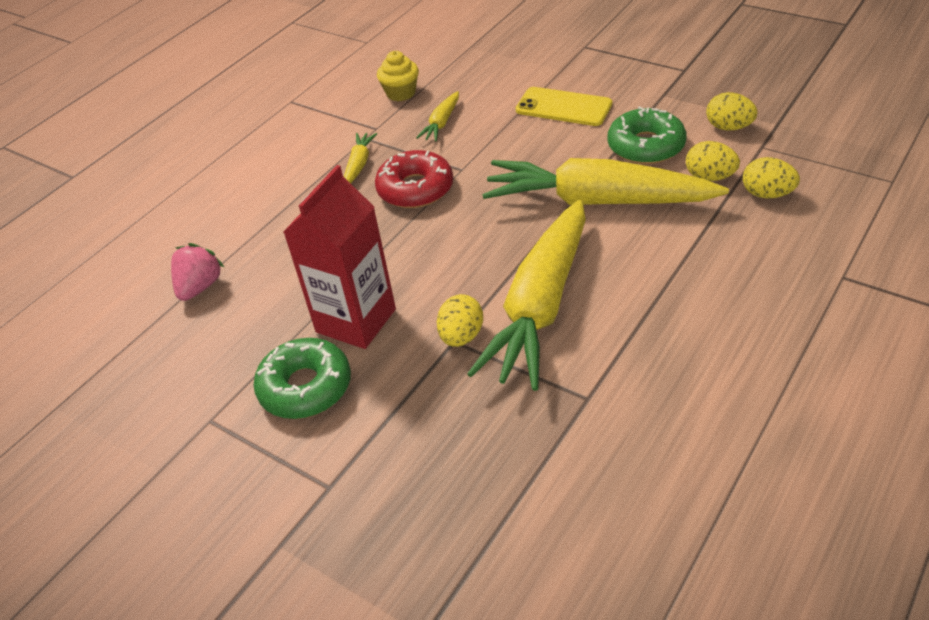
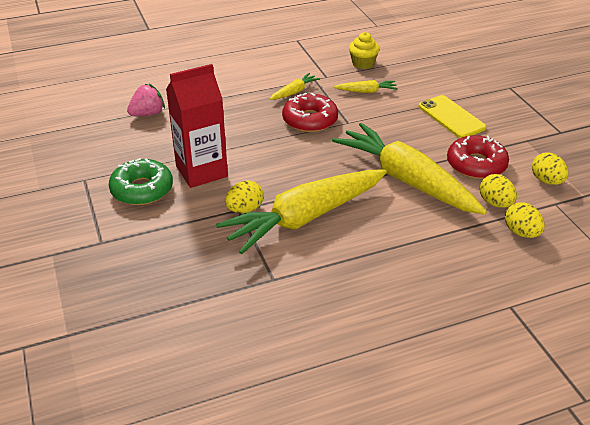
camera: 30 degrees right, 5 degrees down
(441, 123) = (366, 91): yellow carrot -> yellow carrot turned 150 degrees counterclockwise
(646, 146) = (476, 165): green donut -> red donut

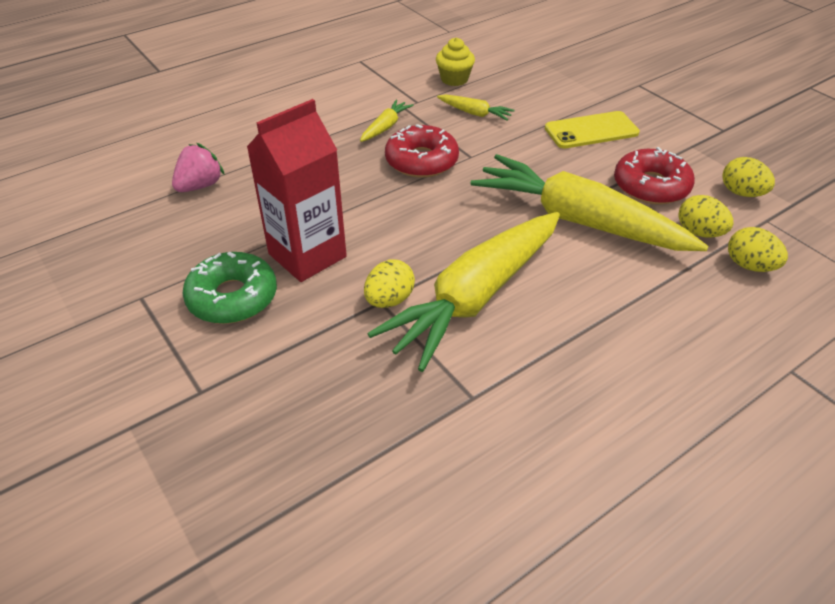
camera: 15 degrees left, 5 degrees up
(366, 91) = (475, 113): yellow carrot -> yellow carrot turned 45 degrees clockwise
(451, 117) = (591, 131): yellow phone -> yellow phone turned 60 degrees counterclockwise

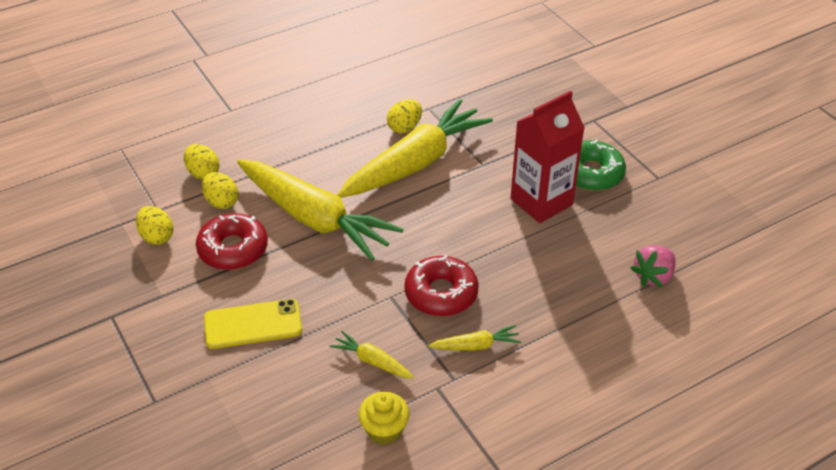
camera: 175 degrees left, 0 degrees up
(385, 127) = (476, 345): yellow carrot -> yellow carrot turned 135 degrees counterclockwise
(389, 300) = (477, 165): yellow egg -> yellow egg (404, 127)

